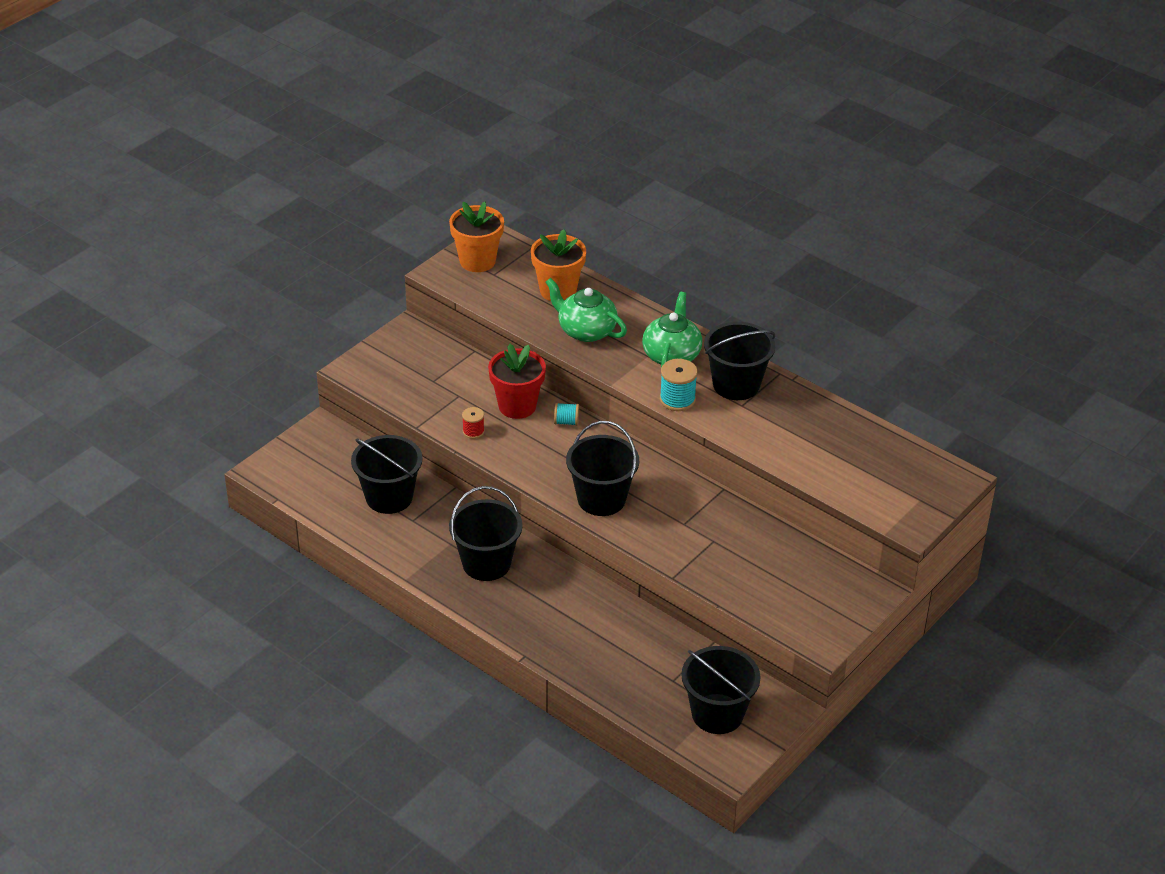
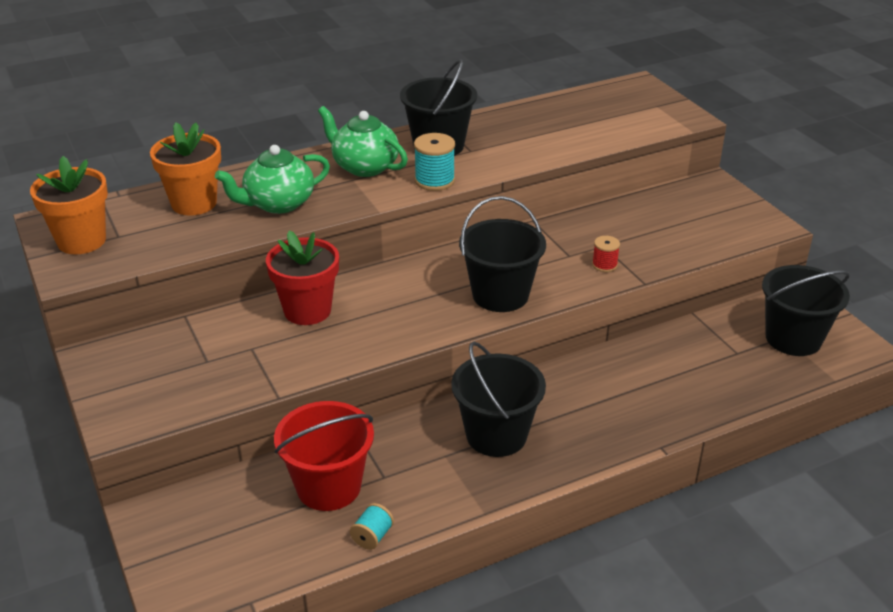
camera: 65 degrees left, 5 degrees down
(389, 497) = (328, 486): black bucket -> red bucket
(473, 431) = (323, 354): red spool -> red spool (604, 265)
(566, 422) = (362, 284): turquoise spool -> turquoise spool (372, 536)

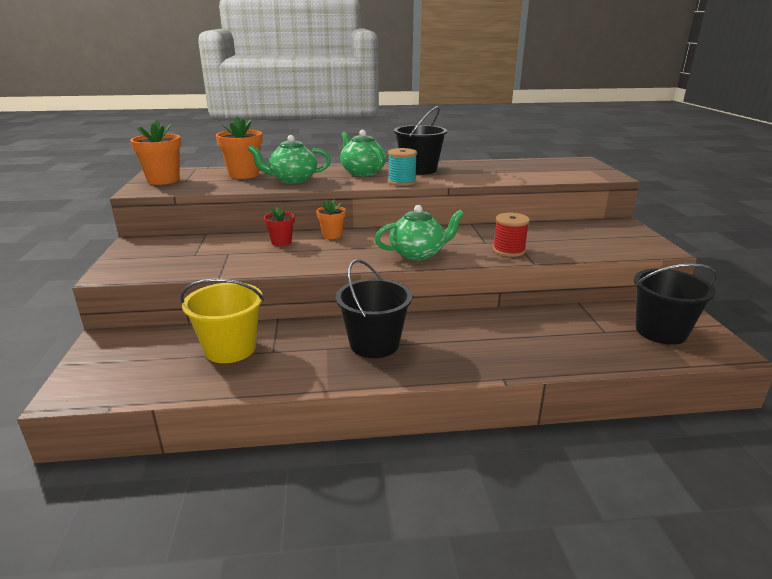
camera: 20 degrees right, 10 degrees down
(307, 310) = (281, 242): red flower pot -> red flower pot, size x0.60
(328, 486) = (230, 349): red bucket -> yellow bucket
(366, 282) = (332, 235): none -> orange flower pot
(372, 536) = (232, 385): turquoise spool -> none
(500, 295) = (418, 254): black bucket -> green teapot
(604, 265) = (509, 250): red spool -> red spool, size x1.63

